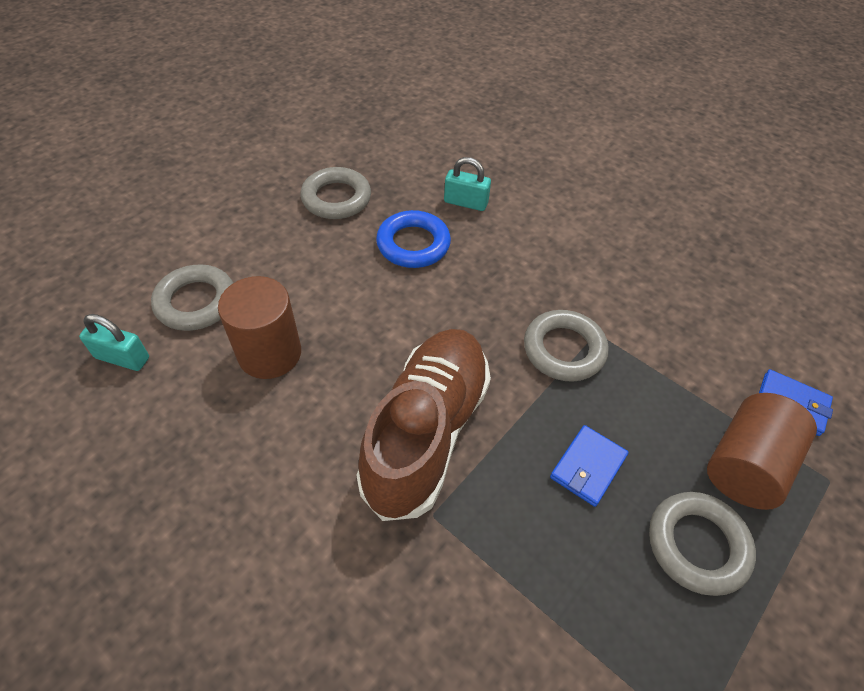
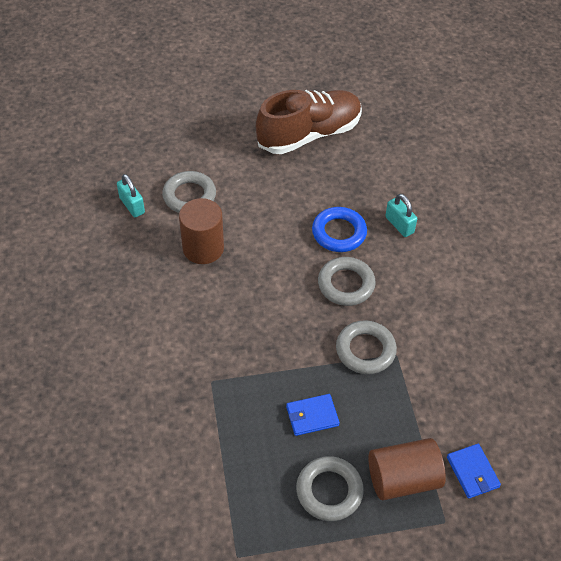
camera: 40 degrees right, 0 degrees up
(336, 198) = (320, 176): grey ring -> grey ring (346, 284)
(426, 432) = (245, 341): brown shoe -> brown shoe (309, 134)

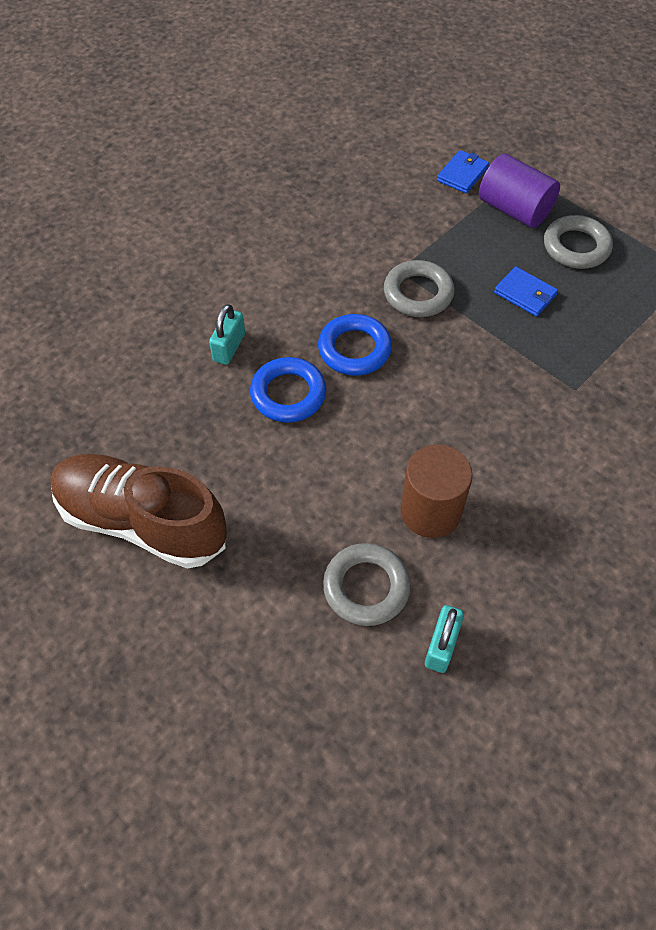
camera: 125 degrees left, 5 degrees up
(346, 284) = (354, 349): grey ring -> blue ring
(403, 479) = (514, 209): brown cylinder -> purple cylinder

